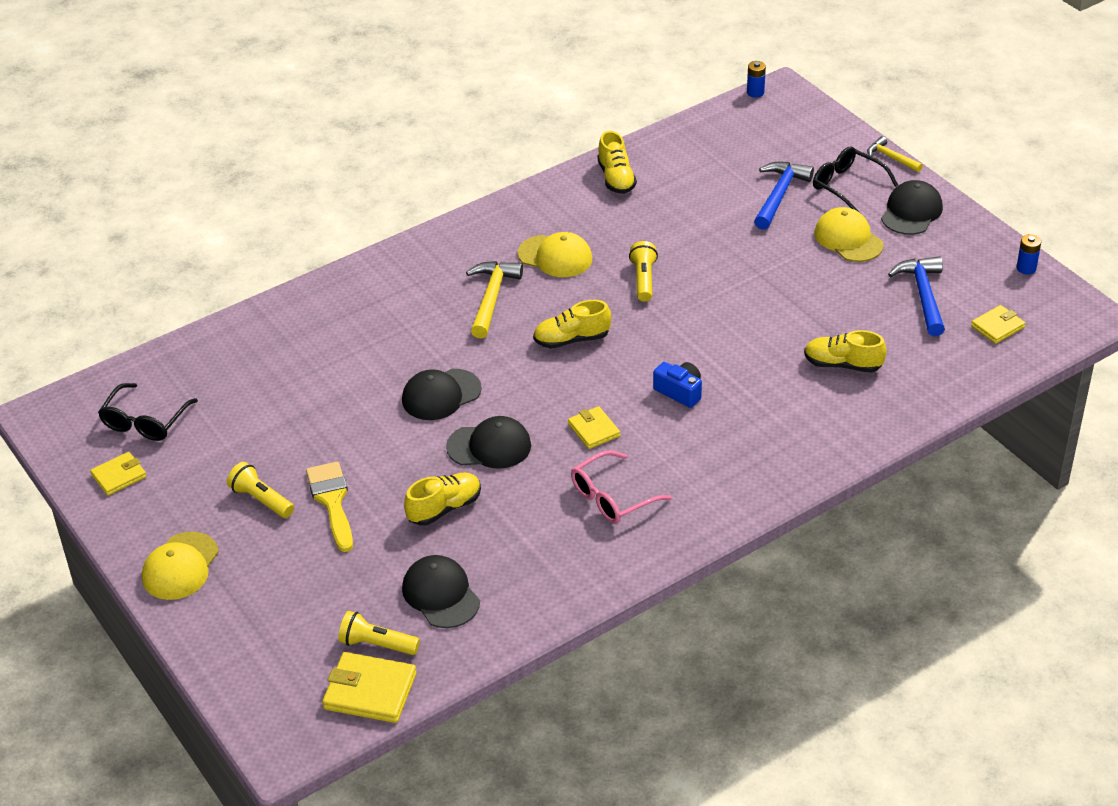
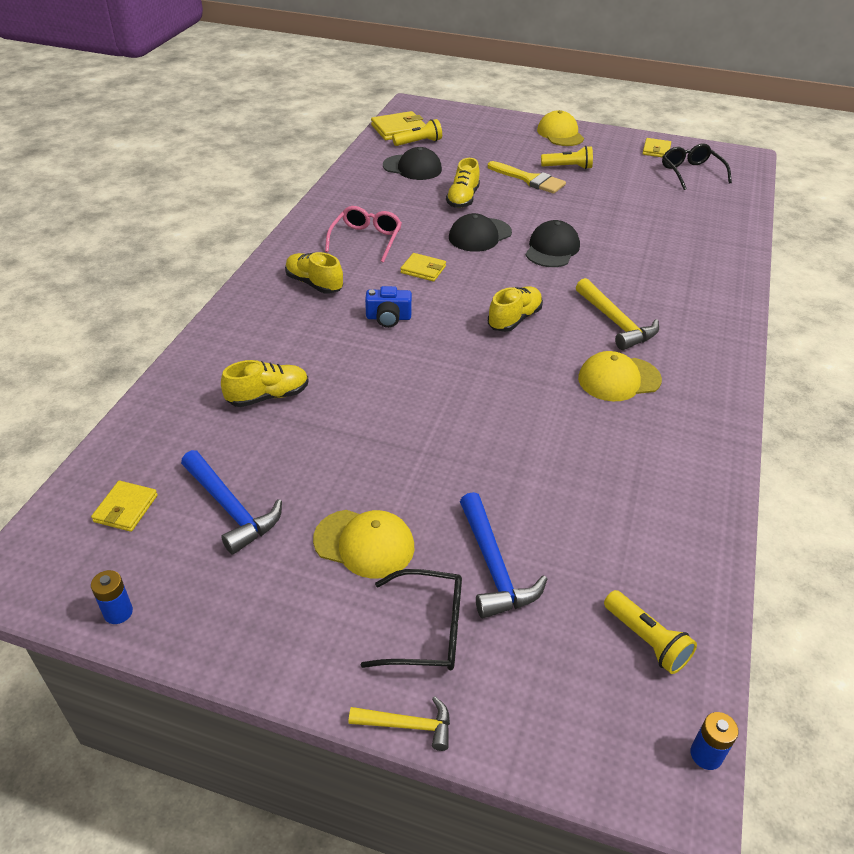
camera: 140 degrees right, 0 degrees up
(616, 178) = (681, 493): yellow shoe -> yellow shoe (314, 284)
(643, 279) = (520, 394): yellow flashlight -> yellow flashlight (646, 640)
(911, 212) = (315, 630): black cap -> none

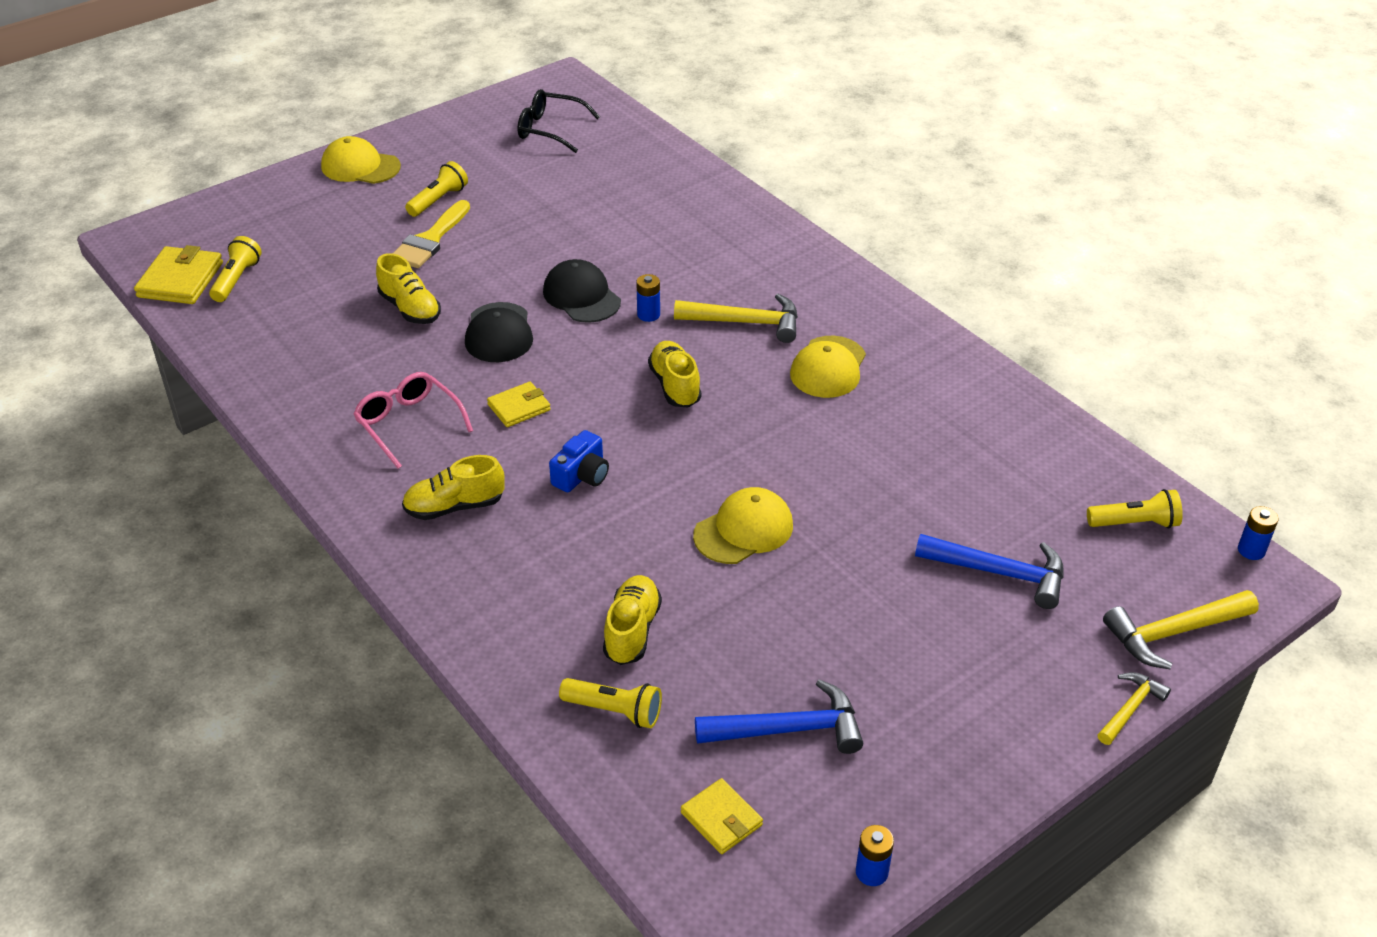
camera: 55 degrees left, 0 degrees up
(191, 418) = (614, 711): none -> yellow flashlight
(364, 543) = (911, 647): yellow cap -> yellow cap (744, 530)
(412, 168) = (291, 313): black cap -> none
(427, 630) = (1041, 650): black glasses -> none
(530, 180) = (430, 240): yellow brush -> yellow brush turned 135 degrees clockwise
(532, 726) = (1174, 633): none -> yellow hammer
(569, 280) = (648, 315): none -> blue battery
(656, 150) = (479, 124): yellow wallet -> none

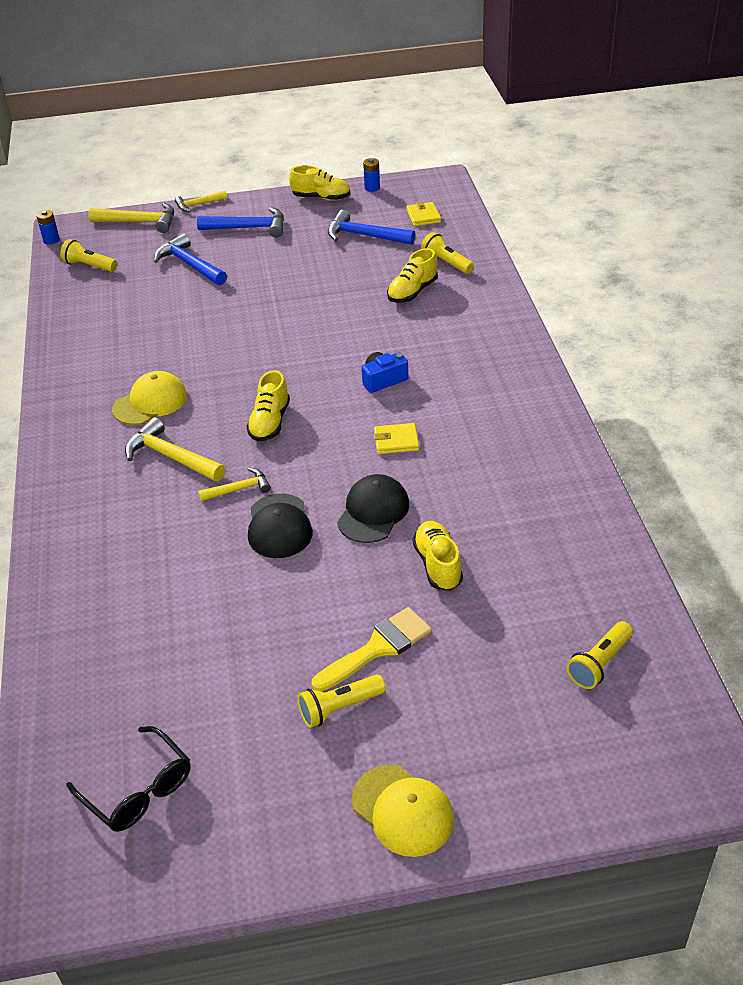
camera: 150 degrees left, 0 degrees up
(180, 280) = (661, 685): yellow wallet -> none
(408, 424) = (487, 453): pink glasses -> none
(454, 506) = (481, 385): yellow shoe -> yellow shoe (321, 198)
(648, 315) = (239, 489): blue battery -> yellow hammer
(744, 530) = (307, 321): yellow cap -> none
(992, 681) = (248, 228): none -> blue hammer

